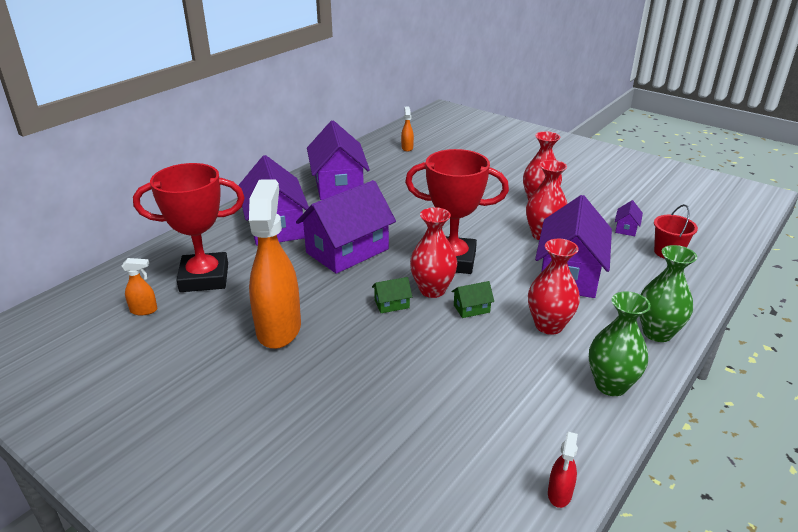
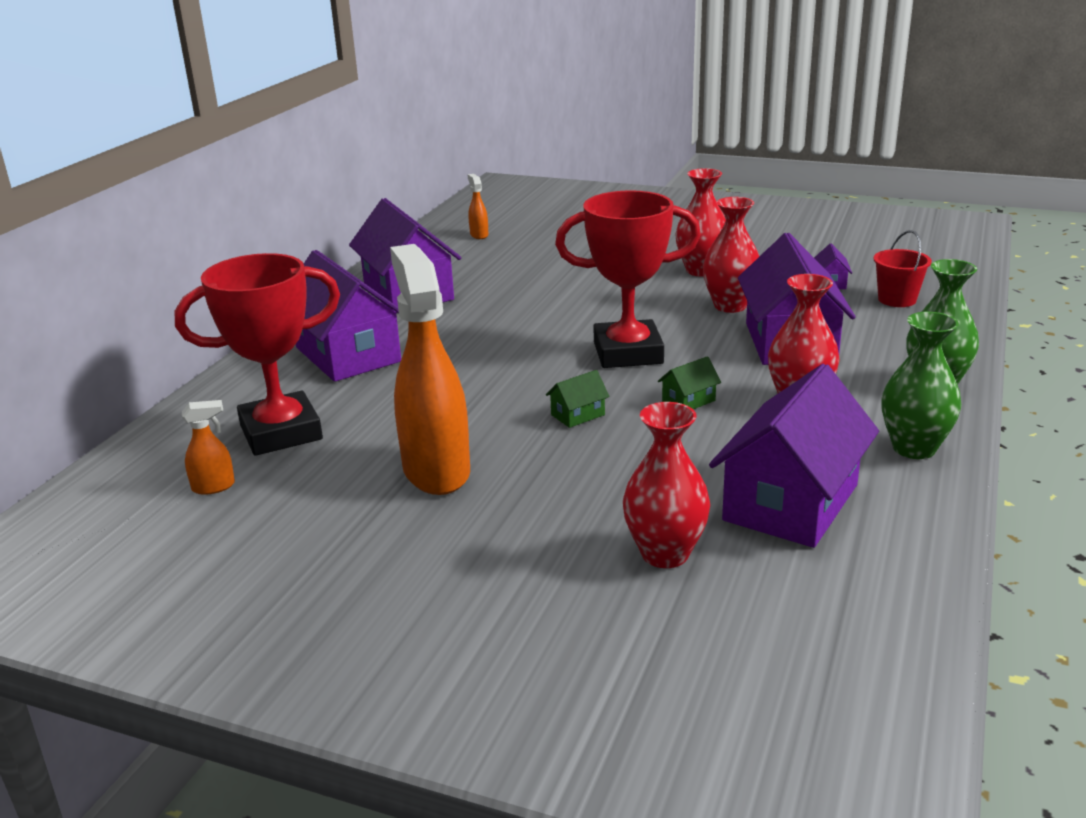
camera: 15 degrees left, 5 degrees down
(347, 251) = (474, 366): purple house -> purple house (790, 502)
(432, 290) = (623, 390): red vase -> red vase (665, 554)
(559, 494) = (922, 570): red spray bottle -> none

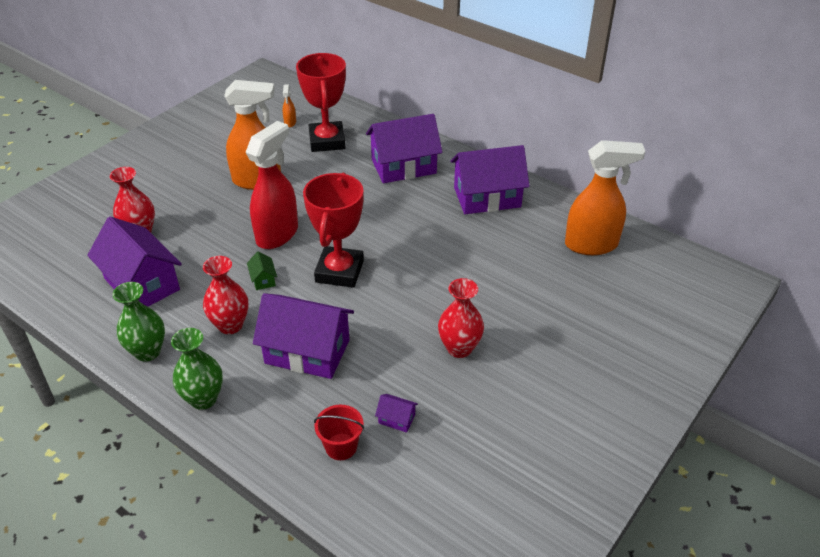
camera: 105 degrees right, 15 degrees up
(479, 235) = (591, 245): orange spray bottle -> orange spray bottle, size x2.42
(577, 415) = (277, 234): green house -> red spray bottle
(730, 306) = (383, 342): red vase -> none

